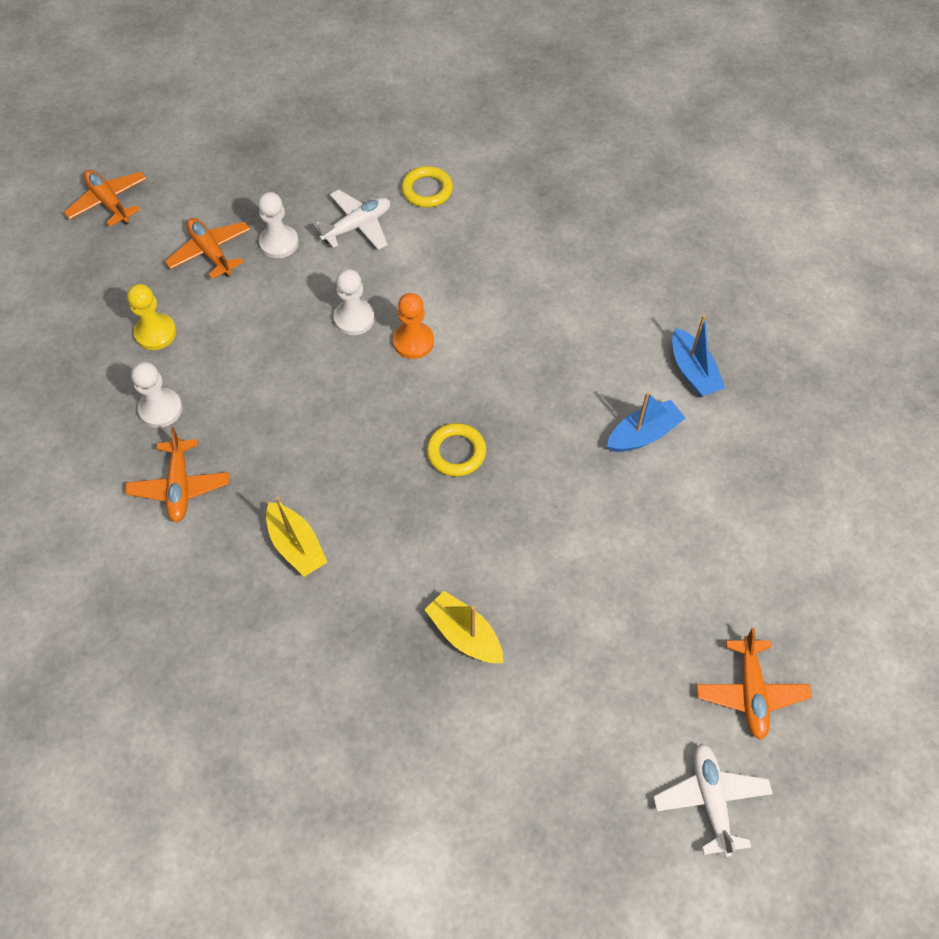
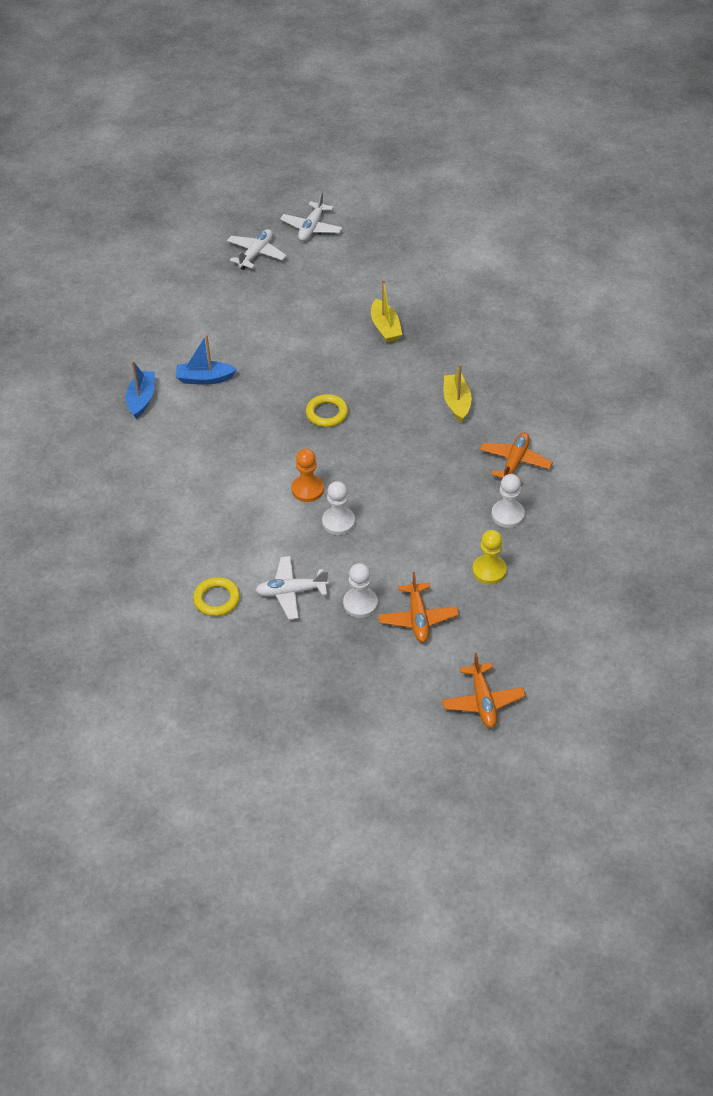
camera: 150 degrees left, 10 degrees down
(750, 692) = (256, 254): orange plane -> white plane

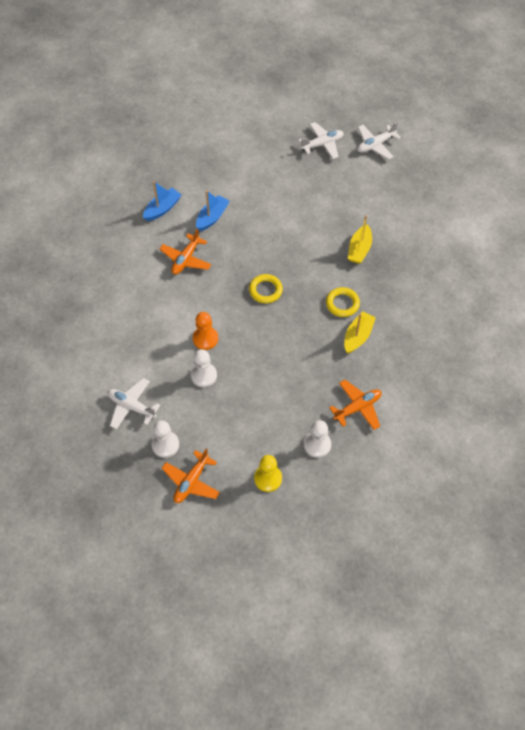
camera: 35 degrees right, 10 degrees up
(205, 378) = (212, 217): blue boat -> blue boat turned 90 degrees clockwise
(217, 599) = (84, 380): yellow ring -> yellow ring (342, 304)
(483, 701) = (178, 573): orange plane -> orange plane (186, 259)

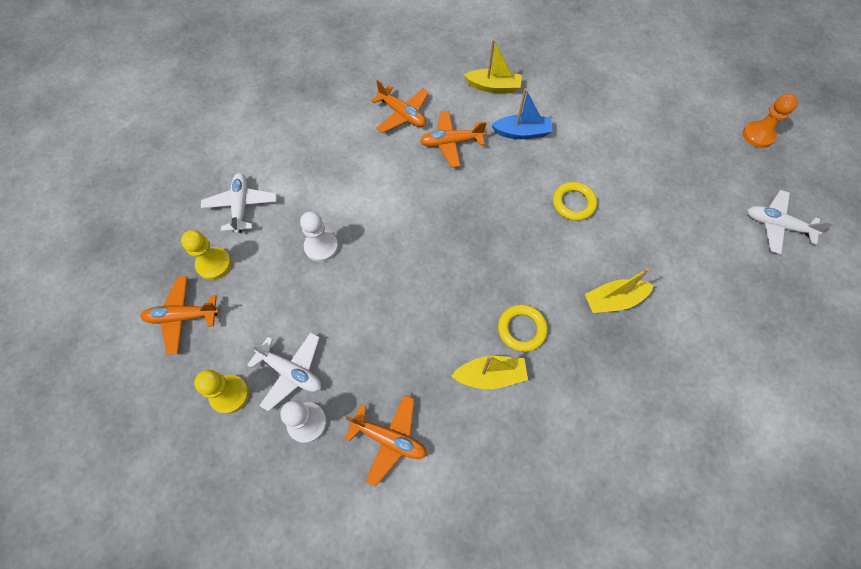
camera: 55 degrees right, 5 degrees up
(138, 272) = (402, 114): none -> orange plane
(162, 209) = (493, 87): blue boat -> yellow boat
(165, 445) = (214, 264): white pawn -> yellow pawn
(205, 339) = (368, 220): orange pawn -> orange pawn (758, 135)
(265, 290) = (473, 238): yellow ring -> yellow ring (573, 203)
(322, 144) = (718, 172): white plane -> white plane (291, 372)

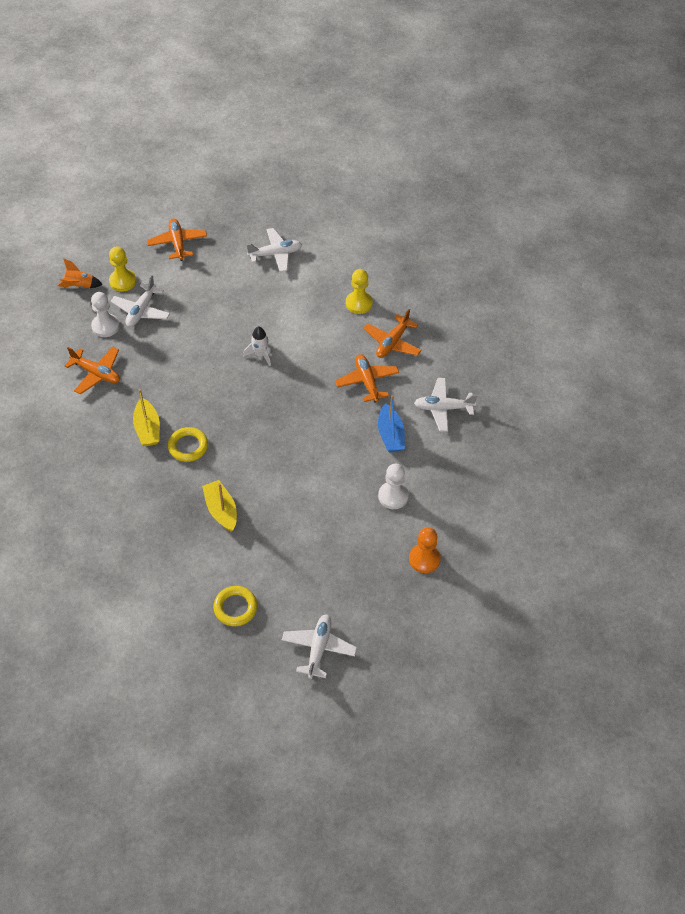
camera: 80 degrees right, 10 degrees down
(214, 264) = (222, 250): yellow pawn -> yellow pawn (359, 303)
(220, 458) = (79, 286): none -> orange rocket
(321, 247) = (246, 309): white pawn -> white pawn (393, 496)
(389, 439) = (96, 373): orange plane -> orange plane turned 75 degrees counterclockwise
(395, 238) = (260, 355): none -> white rocket
(493, 87) = (443, 408): yellow boat -> white plane
(573, 203) = (316, 478): yellow ring -> yellow ring (235, 608)
(758, 135) = (432, 643): orange pawn -> orange pawn (424, 559)

